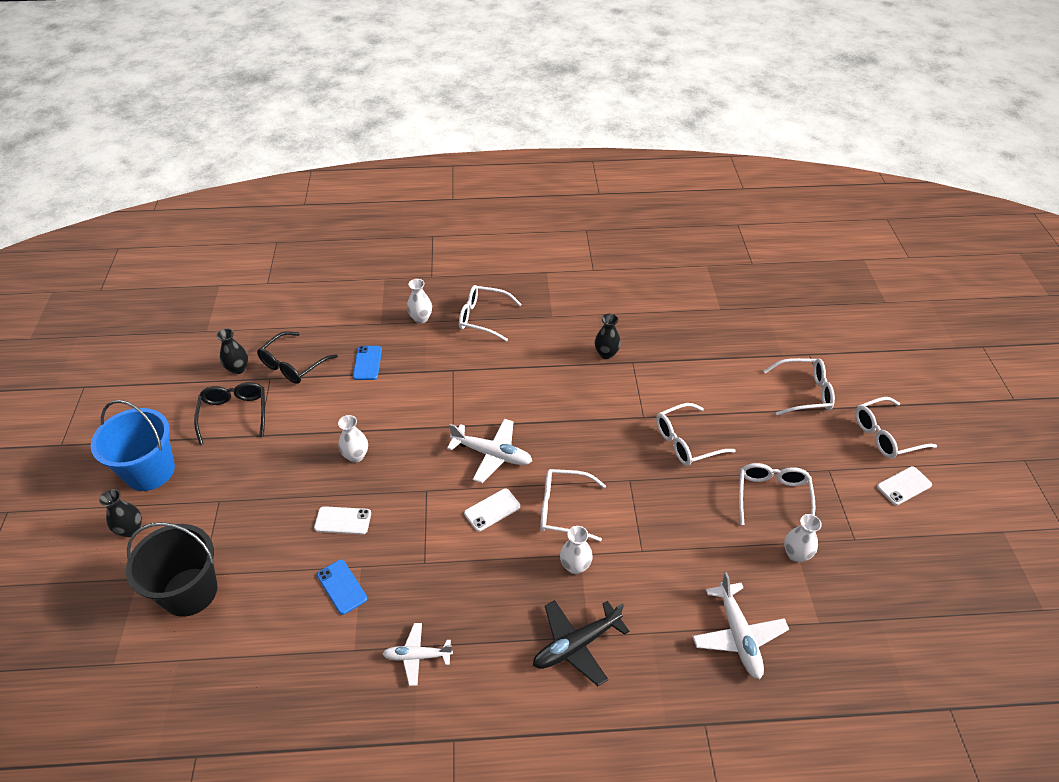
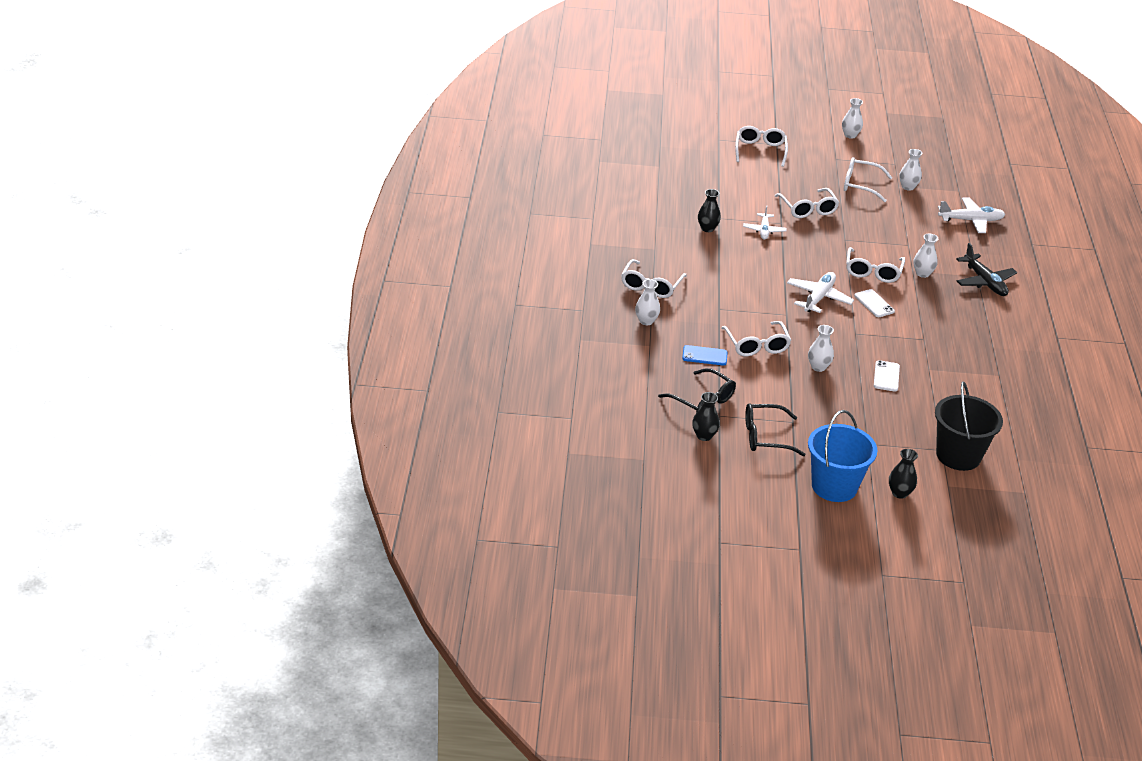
camera: 85 degrees left, 10 degrees down
(341, 587) = (947, 379): blue phone -> none
(417, 656) = (1000, 347): white plane -> white plane (764, 230)
(886, 435) = (804, 130): white glasses -> white glasses (756, 345)
(904, 486) = (850, 135): white phone -> white vase

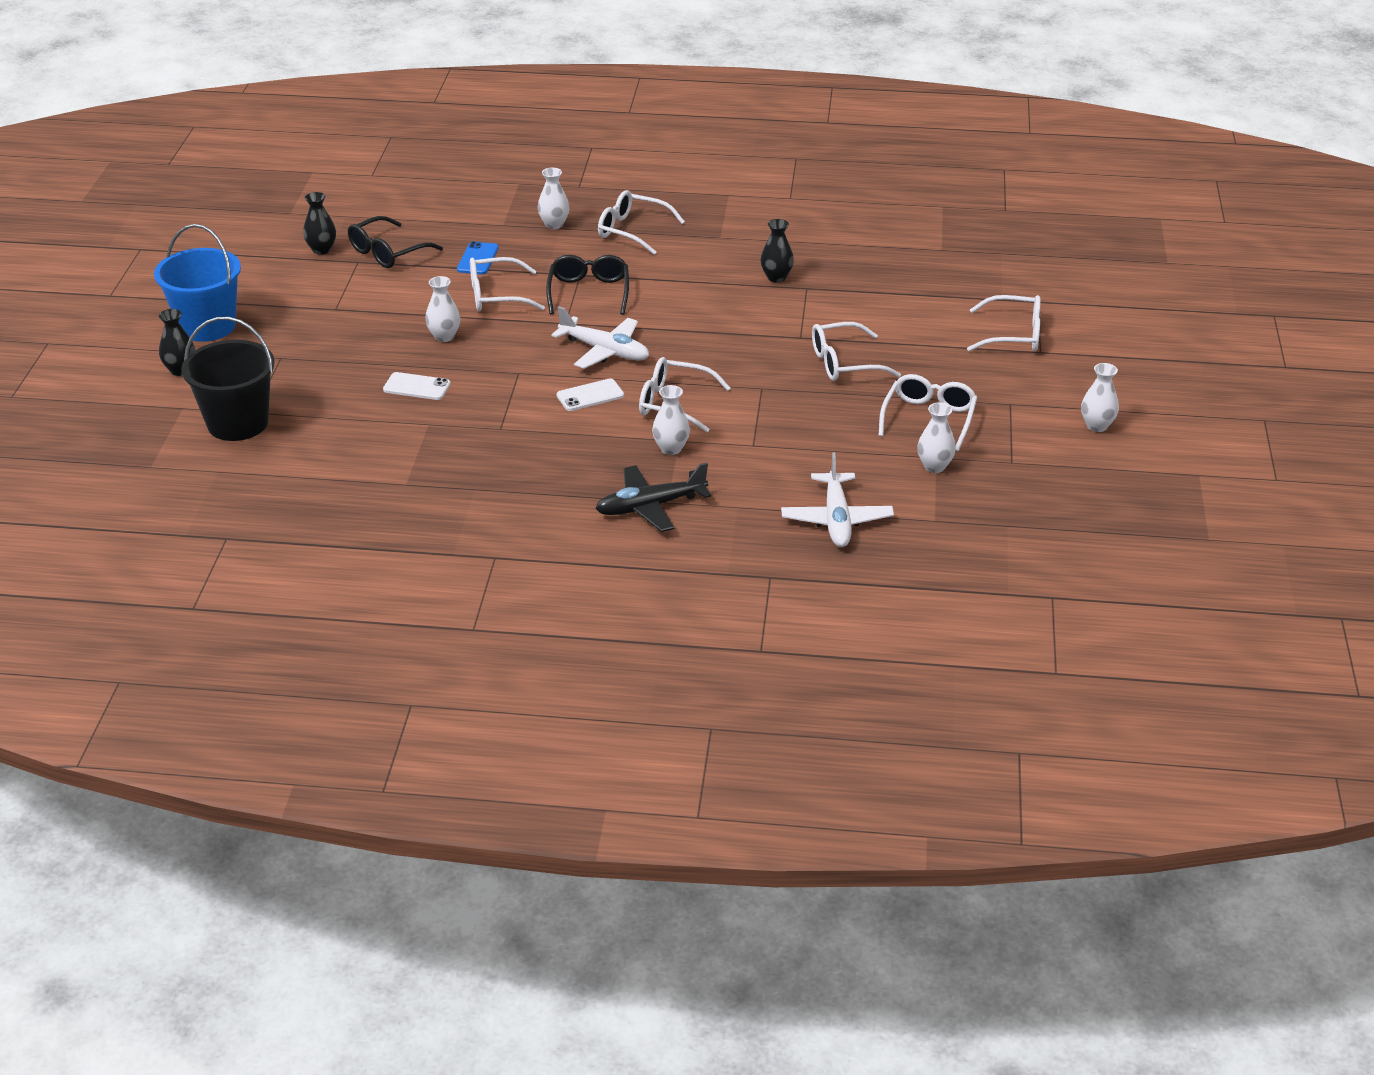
camera: 95 degrees right, 0 degrees up
(764, 230) = (777, 321): white plane -> none
(766, 437) = (310, 289): black glasses -> black glasses (589, 293)

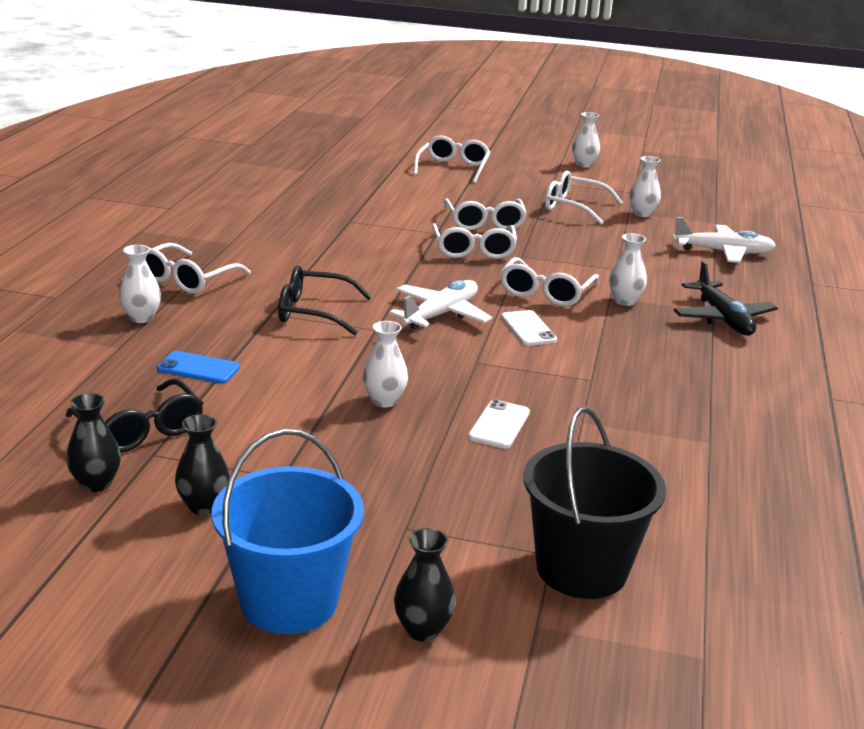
camera: 85 degrees left, 10 degrees down
(497, 295) = (297, 362): white glasses -> white glasses (473, 249)
(776, 277) = (324, 229): black vase -> black vase (203, 506)

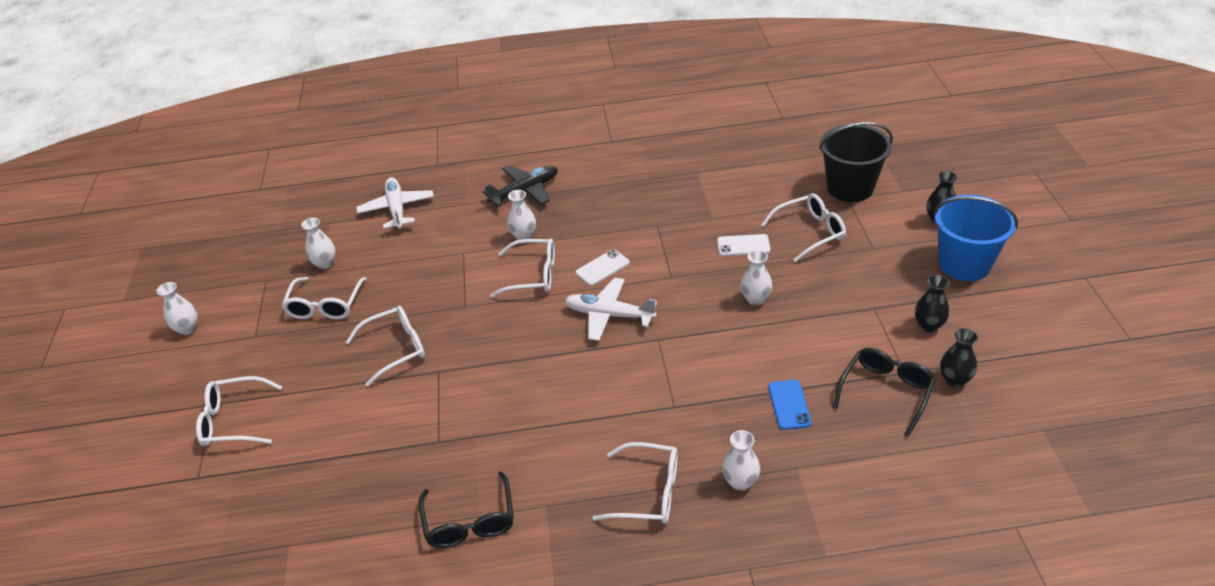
camera: 105 degrees left, 15 degrees up
(315, 312) = (654, 382): black glasses -> black glasses (469, 520)
(473, 249) = (467, 336): white glasses -> white glasses (809, 232)

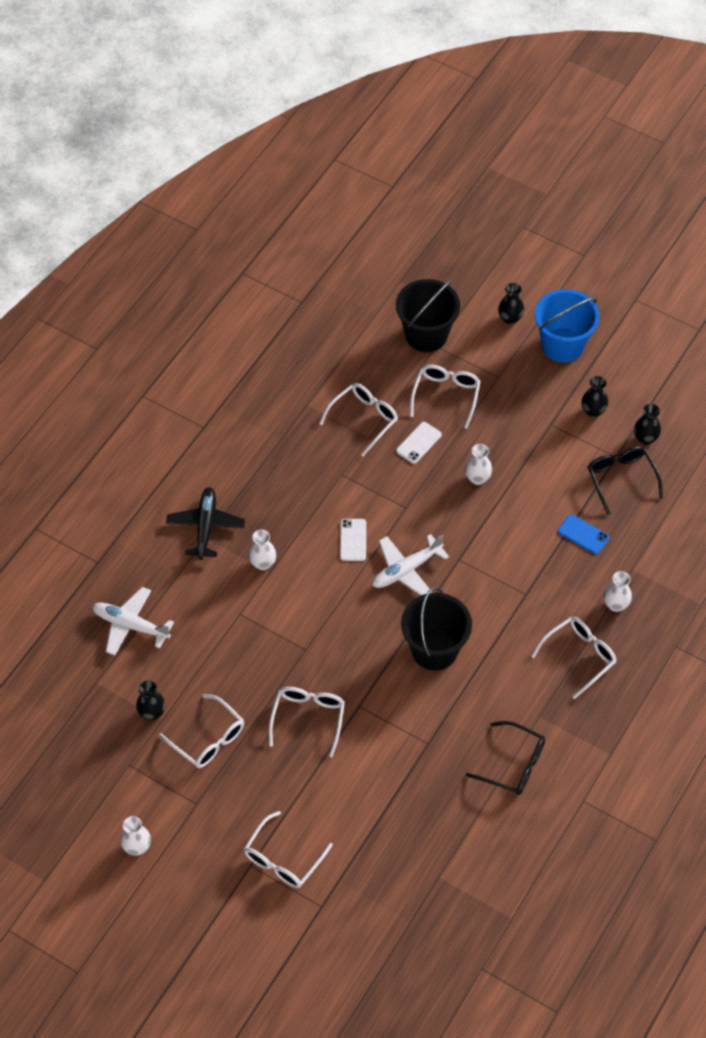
camera: 55 degrees left, 15 degrees up
(325, 264) = (152, 713): white vase -> black vase
(532, 275) = (315, 587): white glasses -> white glasses (363, 420)
(545, 383) = (434, 650): none -> black bucket

